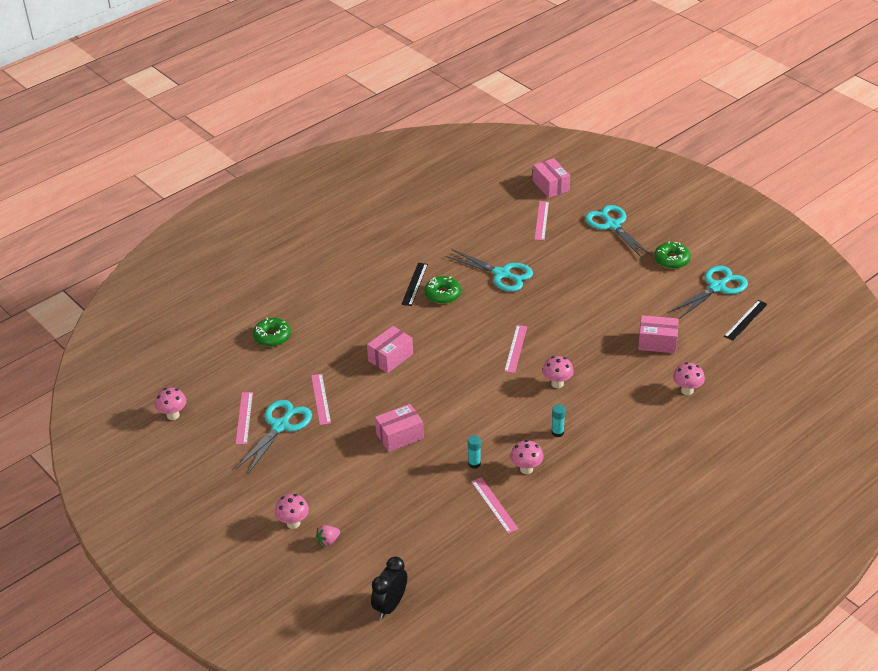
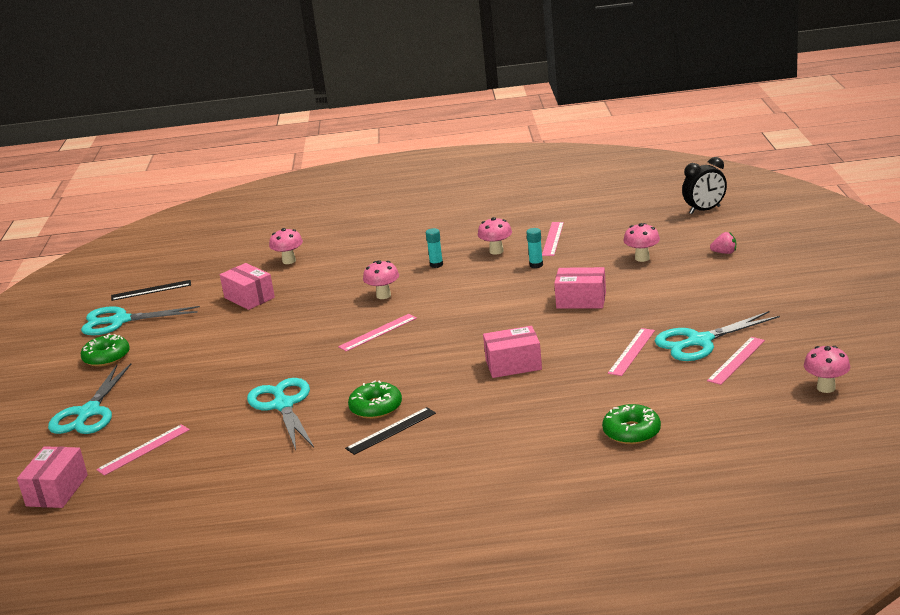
camera: 140 degrees left, 15 degrees down
(293, 523) = (748, 270): pink mushroom -> pink mushroom (642, 258)

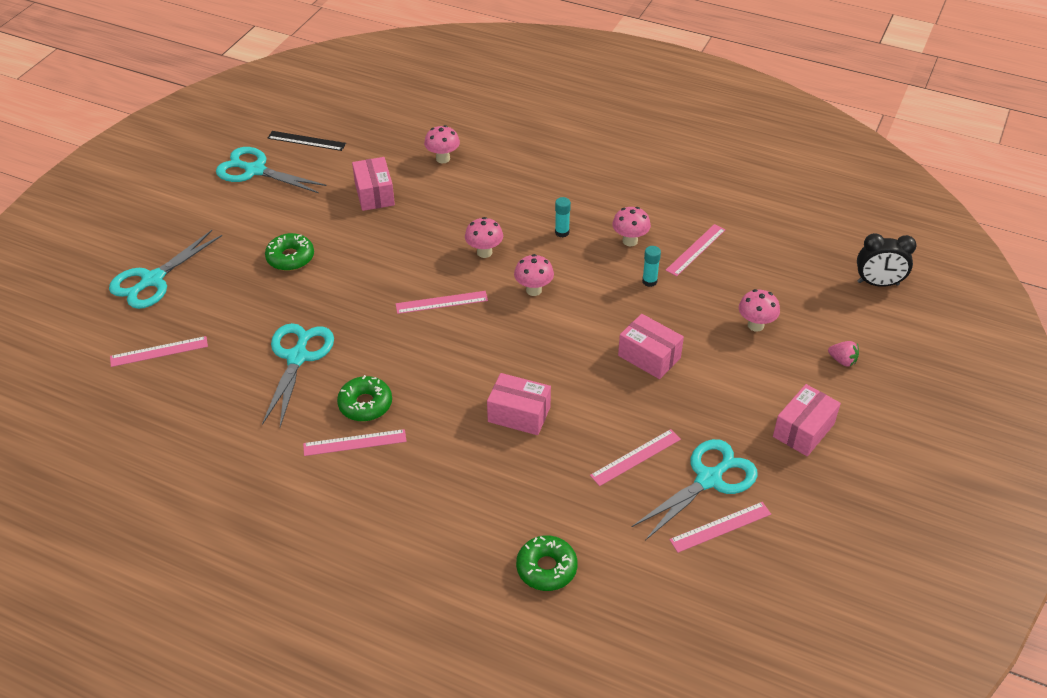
camera: 25 degrees right, 20 degrees up
(57, 490) = (68, 365): pink box -> pink box (803, 430)
(106, 357) = (213, 214): green donut -> green donut (290, 258)
(391, 430) = (355, 442): black ruler -> pink ruler
(699, 341) = (709, 479): turquoise scissors -> turquoise scissors turned 135 degrees clockwise
(826, 388) = (771, 617): pink mushroom -> pink mushroom (533, 290)

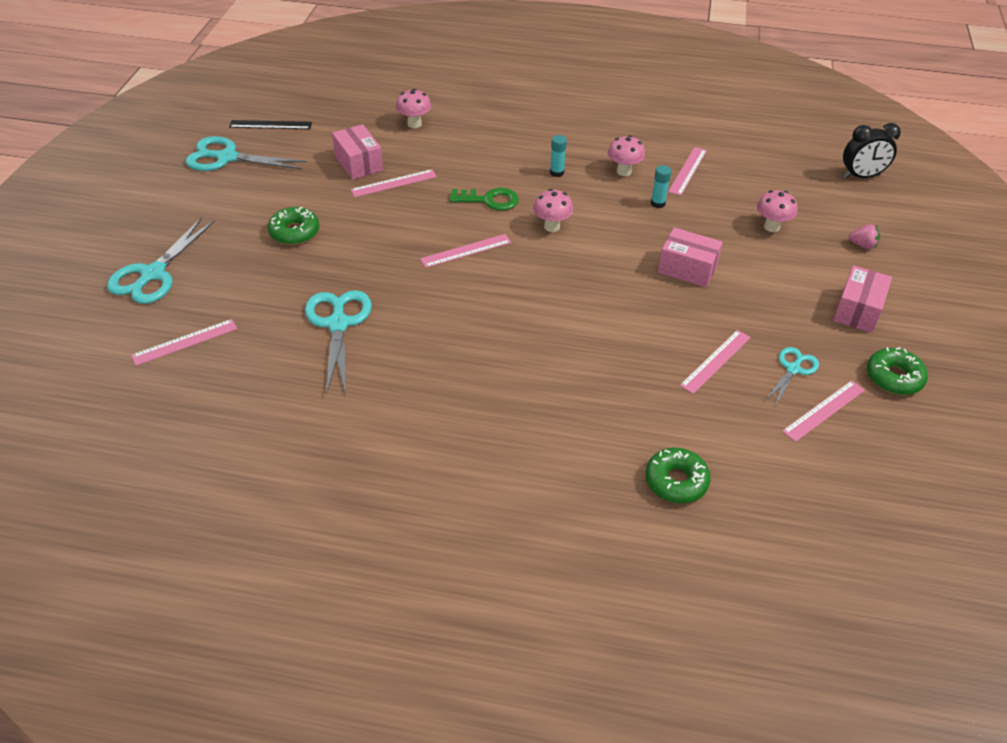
camera: 15 degrees left, 0 degrees up
(355, 442) = (430, 396): pink ruler -> pink ruler (394, 183)
(365, 404) = (427, 357): green donut -> green donut (894, 377)
(484, 252) = (489, 200): pink mushroom -> green key
(519, 414) = (586, 341): pink box -> none
(709, 479) = (793, 369): turquoise scissors -> turquoise scissors, size x0.58

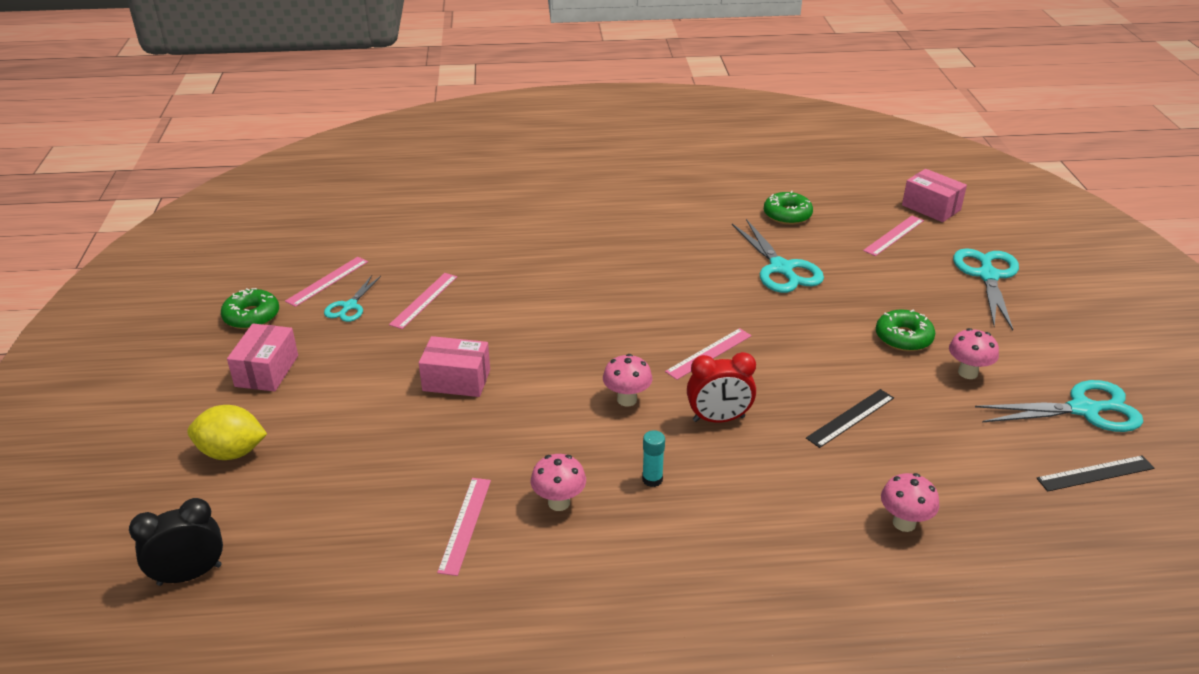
camera: 165 degrees right, 10 degrees down
(358, 163) = (918, 437): pink box -> pink box (931, 207)
(394, 183) = (850, 418): pink ruler -> black ruler
(489, 200) = (718, 419): green key -> red clock
(658, 203) = (502, 459): turquoise glue stick -> none
(676, 481) = (455, 221): green donut -> green donut (787, 215)
(771, 227) = (348, 455): pink mushroom -> pink mushroom (967, 373)
(862, 245) = (232, 452): pink strawberry -> yellow lemon

